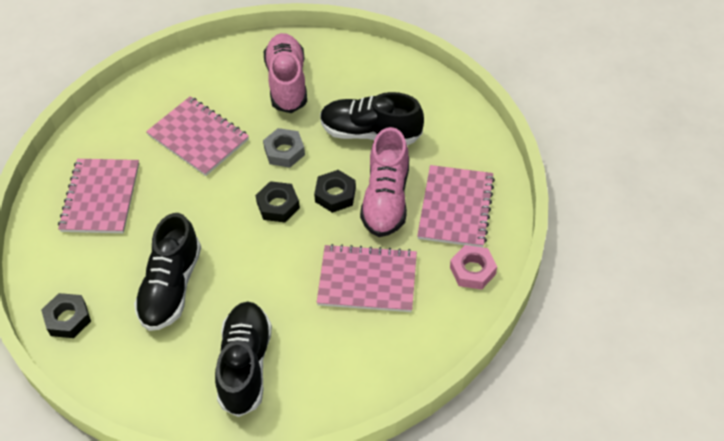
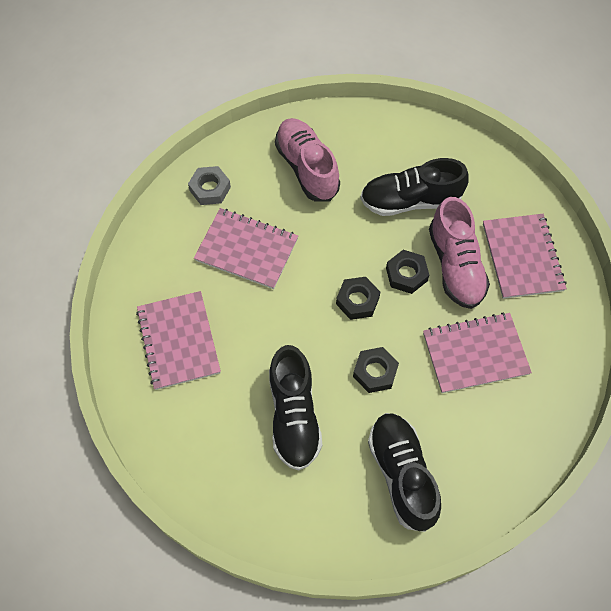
camera: 20 degrees left, 10 degrees up
(68, 319) = (207, 480): black nut -> black nut (375, 372)
(284, 151) = (337, 242): grey nut -> grey nut (210, 189)
(472, 271) = (565, 316): pink nut -> none

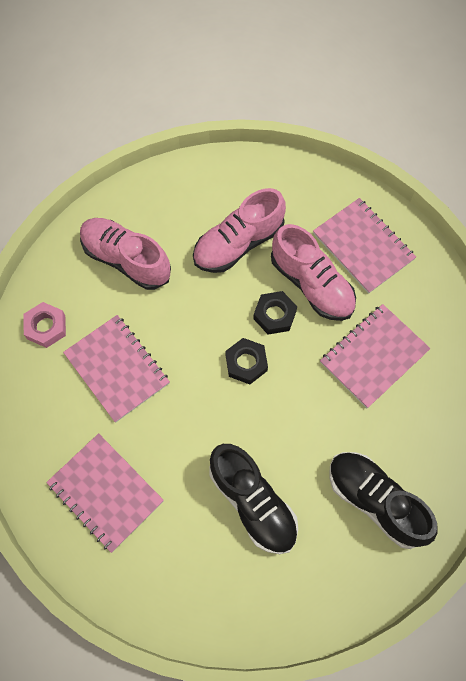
camera: 30 degrees left, 5 degrees up
(210, 189) = (46, 327): grey nut -> pink nut
(246, 250) = (117, 369): pink notebook -> pink notebook turned 60 degrees clockwise
(375, 372) = (300, 421): black nut -> none
(410, 201) = (238, 243): black shoe -> pink shoe

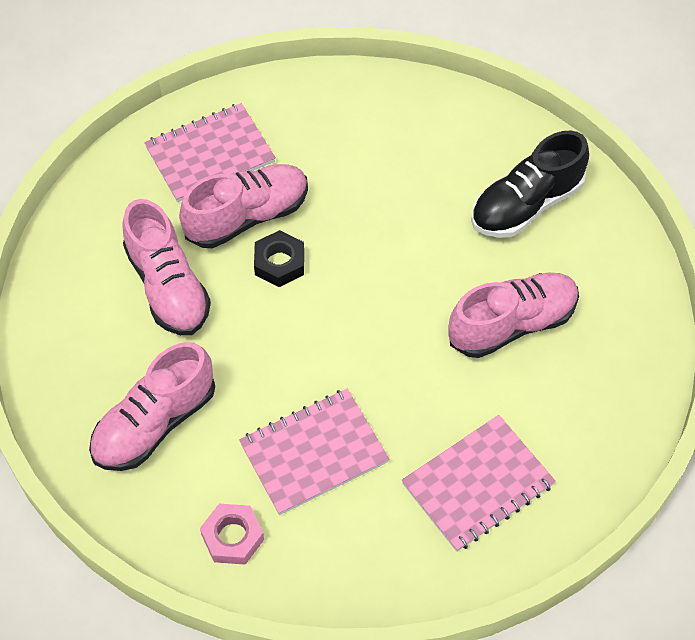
camera: 80 degrees left, 10 degrees down
(246, 363) = (337, 304): black nut -> none
(253, 502) = (512, 324): black shoe -> pink shoe
(374, 356) = (356, 172): pink notebook -> none

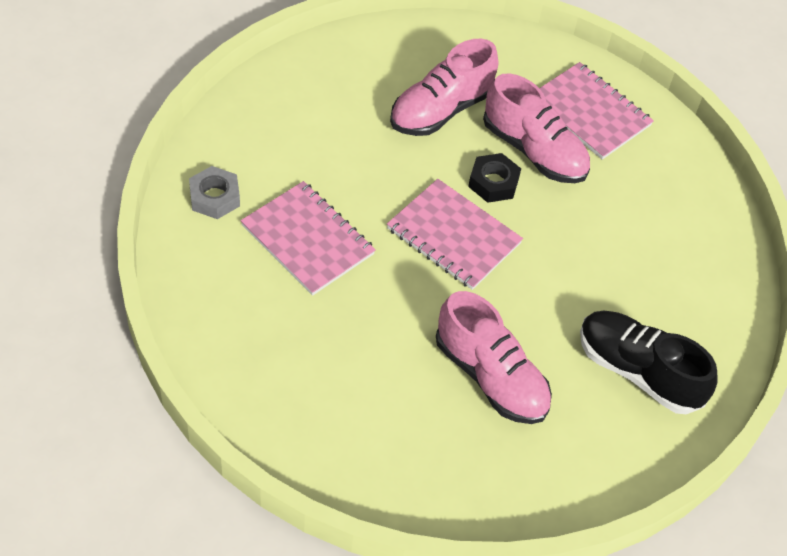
camera: 70 degrees right, 5 degrees down
(154, 423) = (306, 127): pink shoe -> none
(232, 537) = (214, 197): pink nut -> grey nut
(477, 484) = (307, 370): pink notebook -> pink notebook (454, 236)

